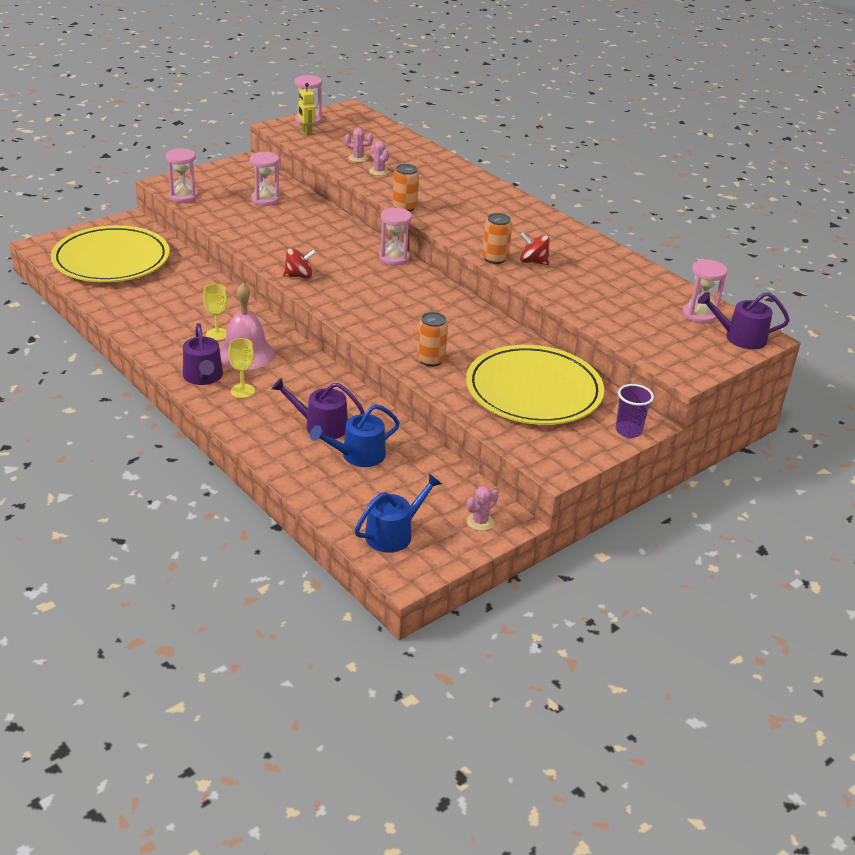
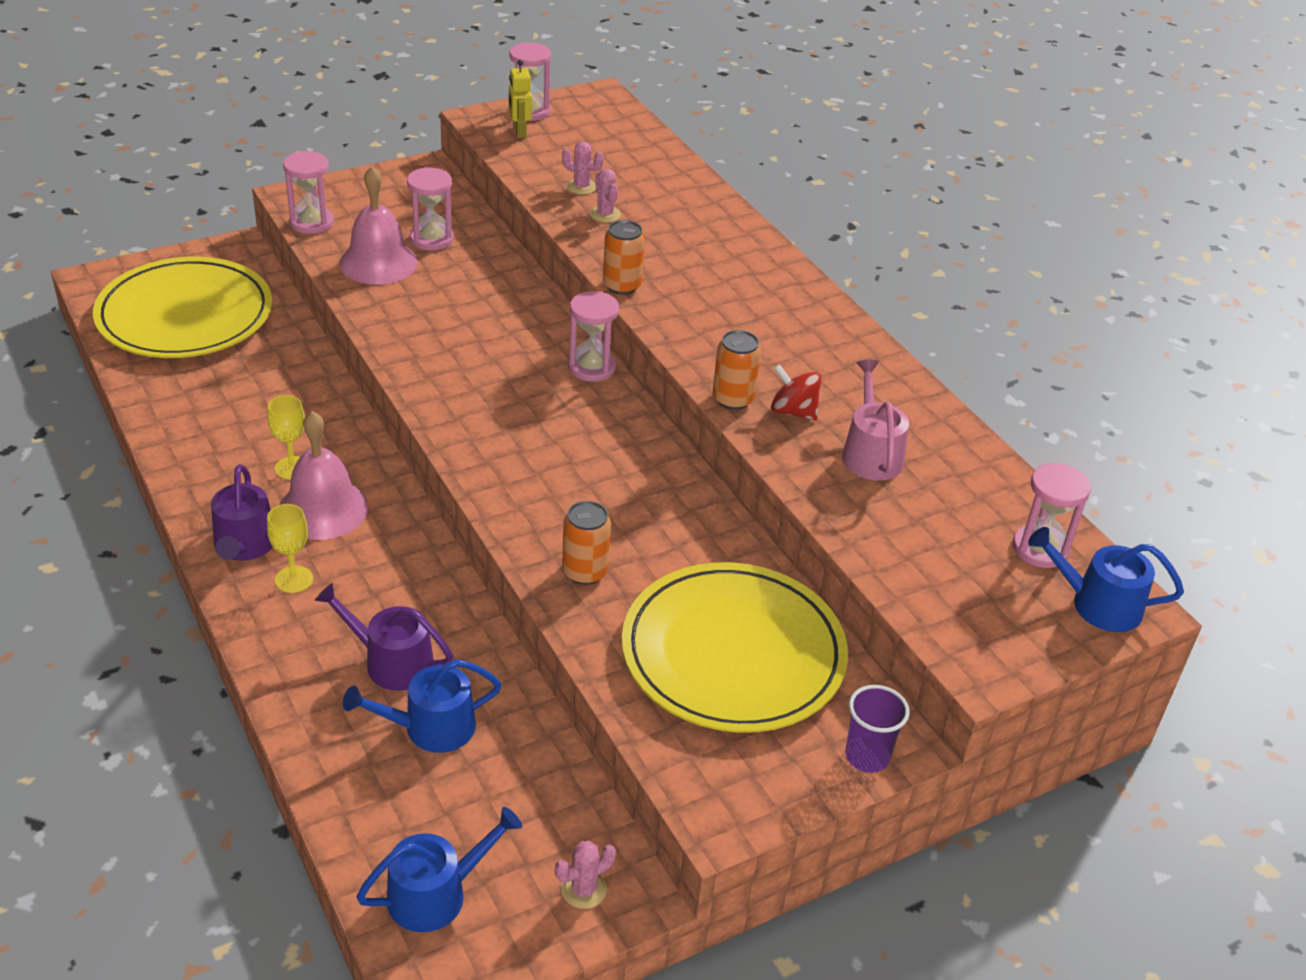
camera: 10 degrees right, 5 degrees up
(236, 214) = (378, 262): none -> pink bell
(299, 276) = (433, 386): red spinning top -> none
(586, 278) = (871, 453): none -> pink watering can
(740, 337) = (1097, 604): purple watering can -> blue watering can

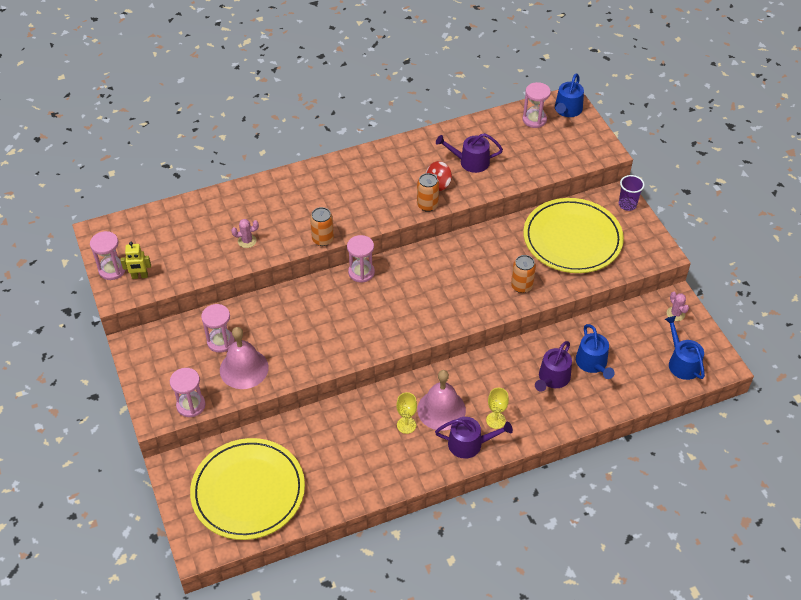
camera: 80 degrees left, 10 degrees up
(581, 187) = (213, 249): pink cactus -> none
(871, 453) = (470, 162): pink watering can -> purple watering can

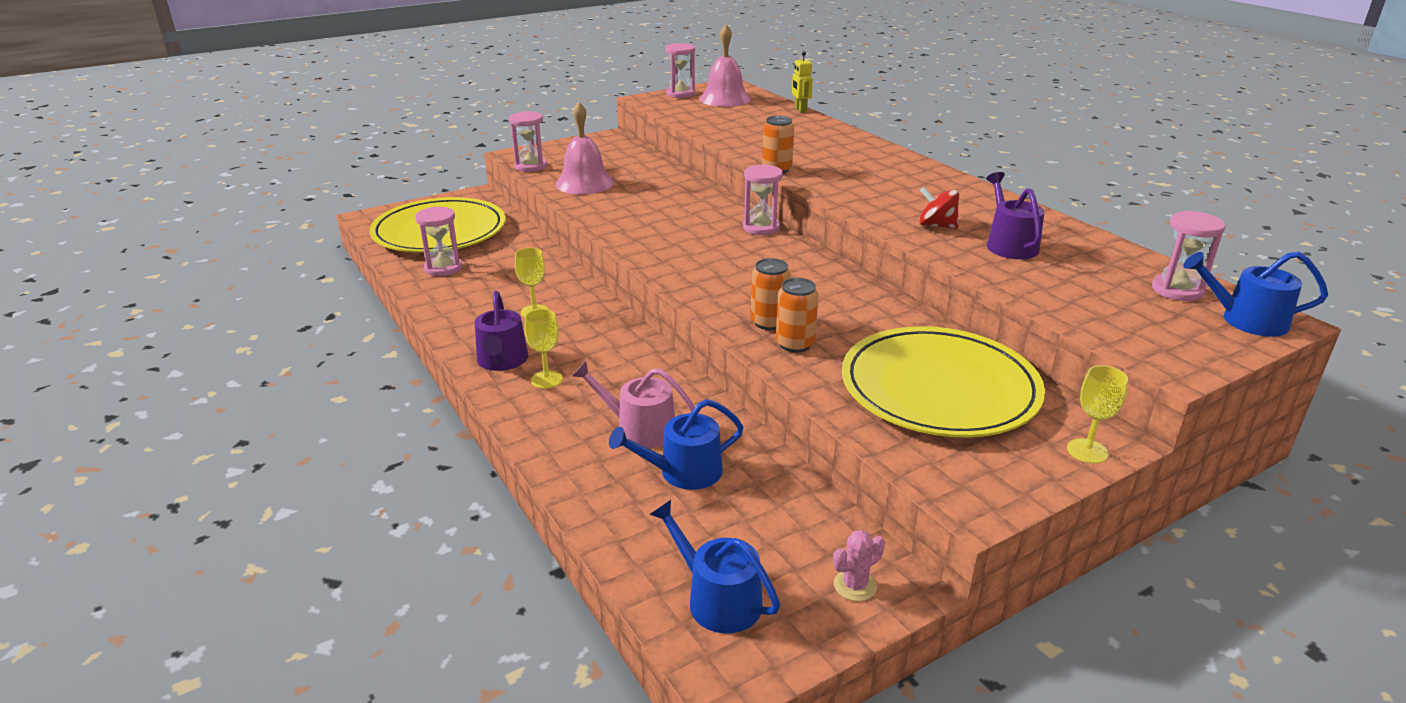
camera: 80 degrees right, 20 degrees down
(140, 276) = (676, 103): yellow robot -> yellow robot (800, 110)
(220, 341) = (621, 169): pink hourglass -> pink hourglass (443, 268)
(247, 241) = (751, 136): pink cactus -> none
(427, 205) = (886, 222): orange can -> orange can (769, 322)
(441, 409) = (563, 334): pink bell -> pink bell (725, 99)
(552, 378) = (639, 428): purple watering can -> pink watering can
(627, 205) = (1087, 451): purple cup -> yellow goblet
(682, 362) = (717, 599): blue watering can -> blue watering can turned 105 degrees counterclockwise

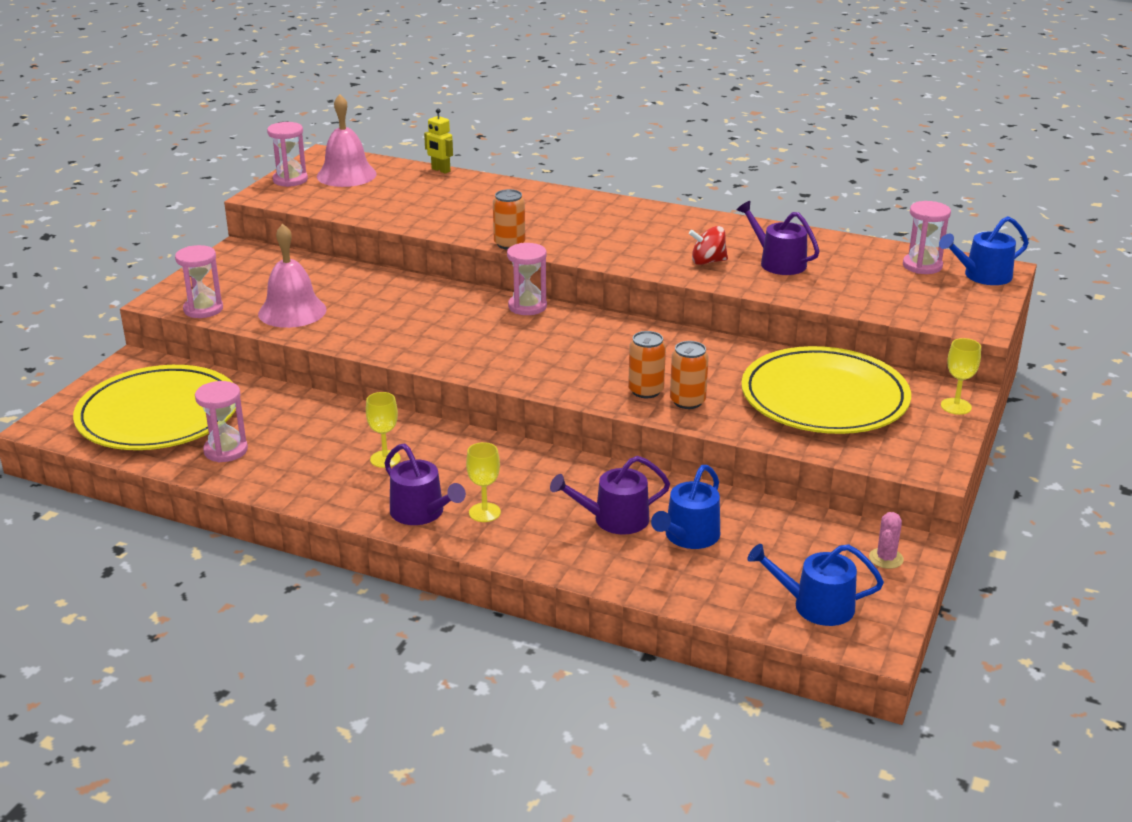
camera: 35 degrees left, 0 degrees up
(639, 428) = (614, 519): pink watering can -> purple watering can

